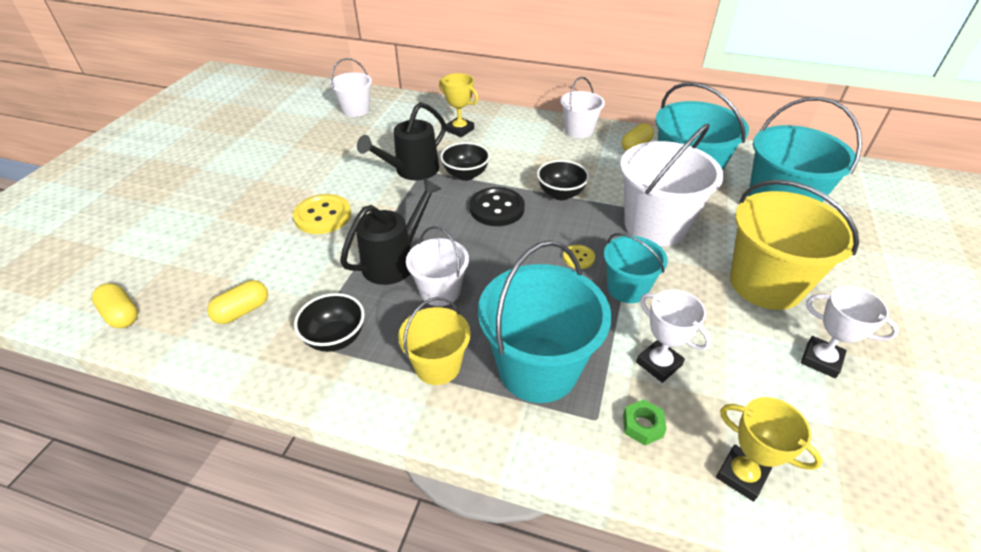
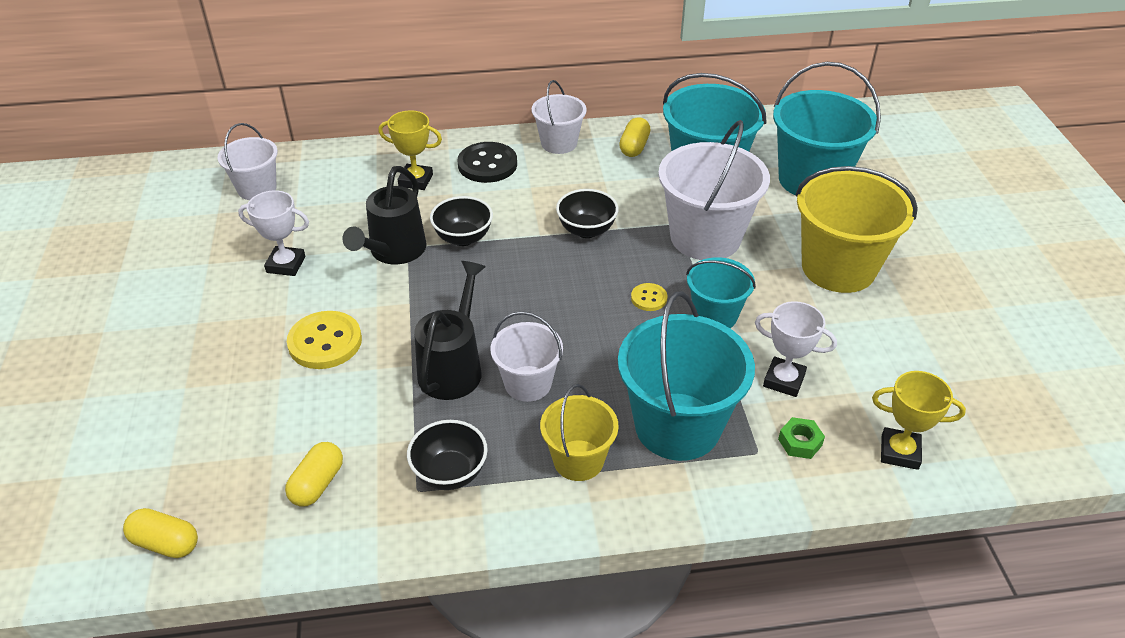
camera: 25 degrees left, 0 degrees up
(497, 208) = (527, 269): black button -> black button (487, 164)
(821, 360) = (916, 326): white trophy -> white trophy (286, 264)

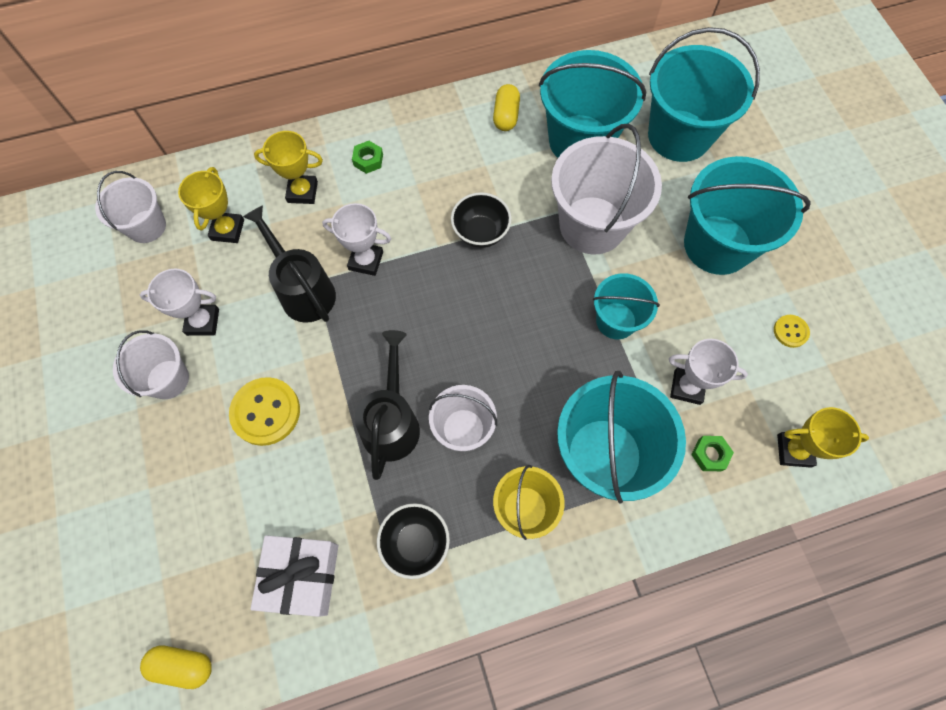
camera: 10 degrees left, 25 degrees up
(317, 484) = (301, 576): yellow capsule -> white gift
(333, 200) = (227, 230): none -> yellow trophy
(393, 252) = (303, 290): black watering can -> black watering can turned 135 degrees clockwise
(463, 238) = (366, 261): black bowl -> white trophy
(487, 164) = (368, 160): black button -> green nut
(559, 143) = (432, 121): white bucket -> white bucket (168, 379)
(649, 298) = (553, 309): yellow button -> yellow button (790, 331)
(838, 268) = (717, 245): yellow bucket -> turquoise bucket

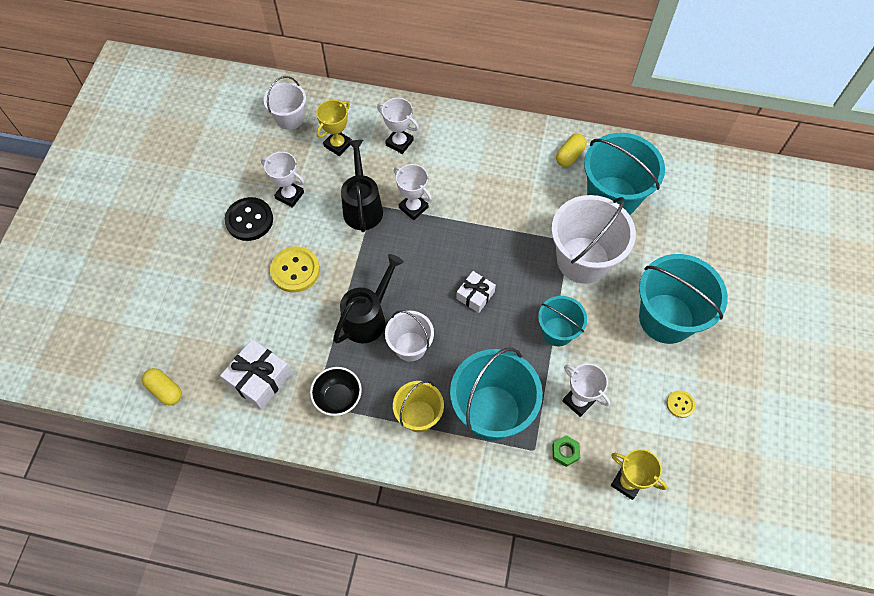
camera: 30 degrees right, 5 degrees down
(168, 379) = (249, 220): white bucket -> black button
(302, 192) = (399, 143): yellow trophy -> white trophy
(368, 160) = (455, 142): green nut -> none
(480, 233) = (501, 227): black bowl -> none
(500, 327) = (475, 295): none -> white gift
(679, 136) = (689, 229): turquoise bucket -> none

